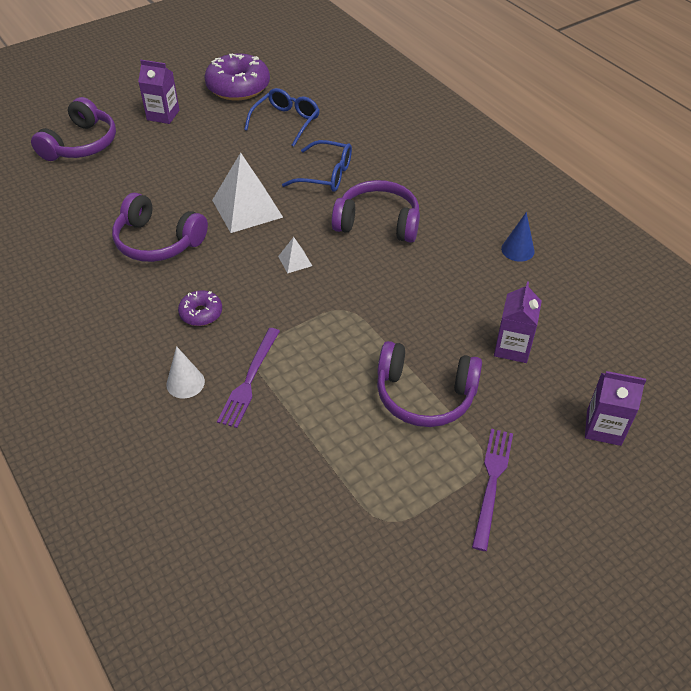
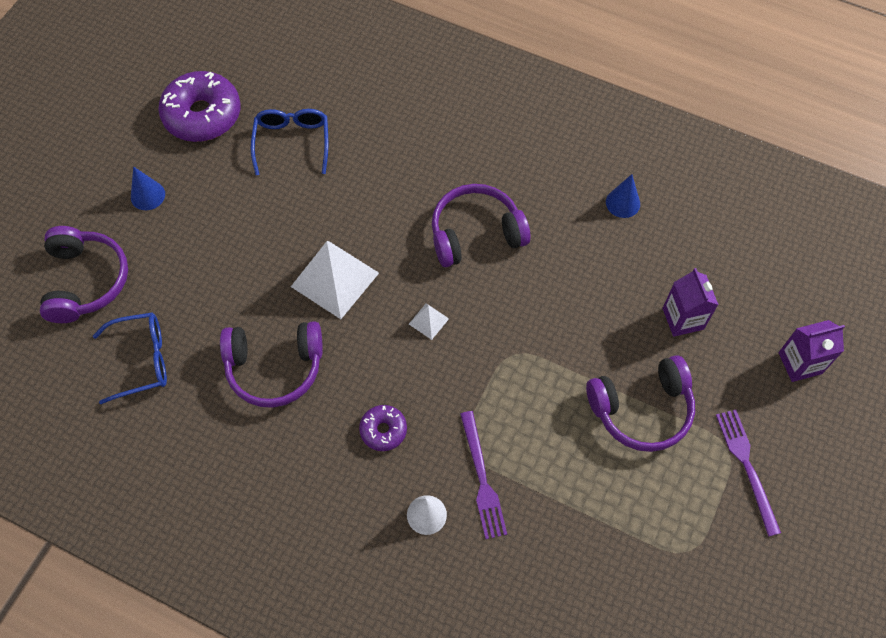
camera: 30 degrees left, 15 degrees up
(163, 115) = (148, 195): purple carton -> blue cone
(325, 175) = (383, 196): blue glasses -> blue glasses (141, 360)

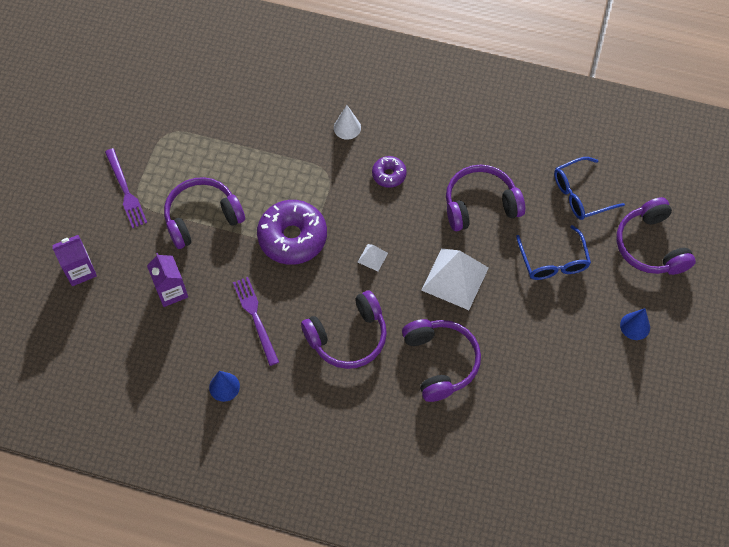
camera: 170 degrees right, 0 degrees up
(202, 115) = (620, 413): purple donut -> purple donut (292, 237)
(292, 143) = (529, 398): blue glasses -> blue glasses (553, 261)
(378, 192) = (440, 362): none -> purple headphones
(482, 478) = (313, 155): purple fork -> purple fork (255, 317)

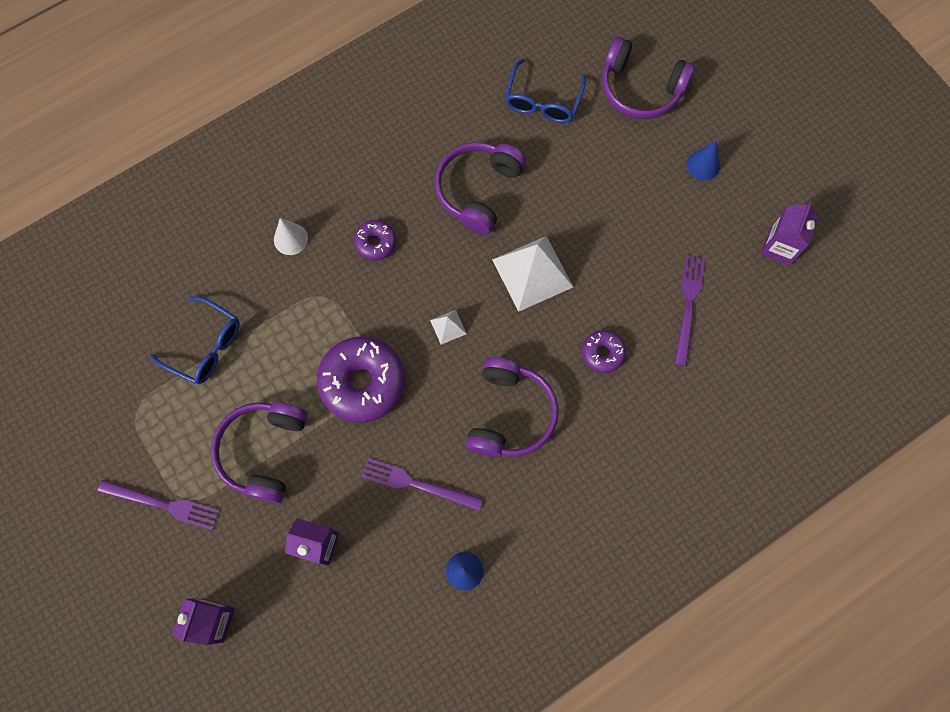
camera: 50 degrees left, 10 degrees up
(440, 362) = (602, 353): purple headphones -> purple donut
(523, 391) = (688, 305): none -> purple fork
(553, 261) = (586, 177): blue glasses -> blue glasses (205, 346)
(624, 419) = (779, 246): none -> purple carton

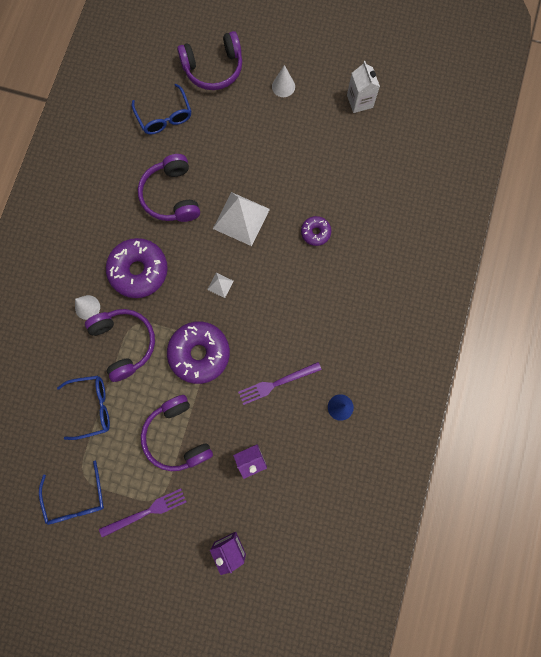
camera: 40 degrees left, 5 degrees up
(108, 428) = (76, 498): none -> blue glasses
(375, 243) = (139, 271): purple donut -> purple donut, size x1.96
(509, 414) = (294, 305): purple headphones -> purple headphones (124, 343)
(688, 305) = (338, 171): purple fork -> none
(703, 165) = (283, 86): blue cone -> white cone
(779, 246) = (359, 101): purple carton -> white carton

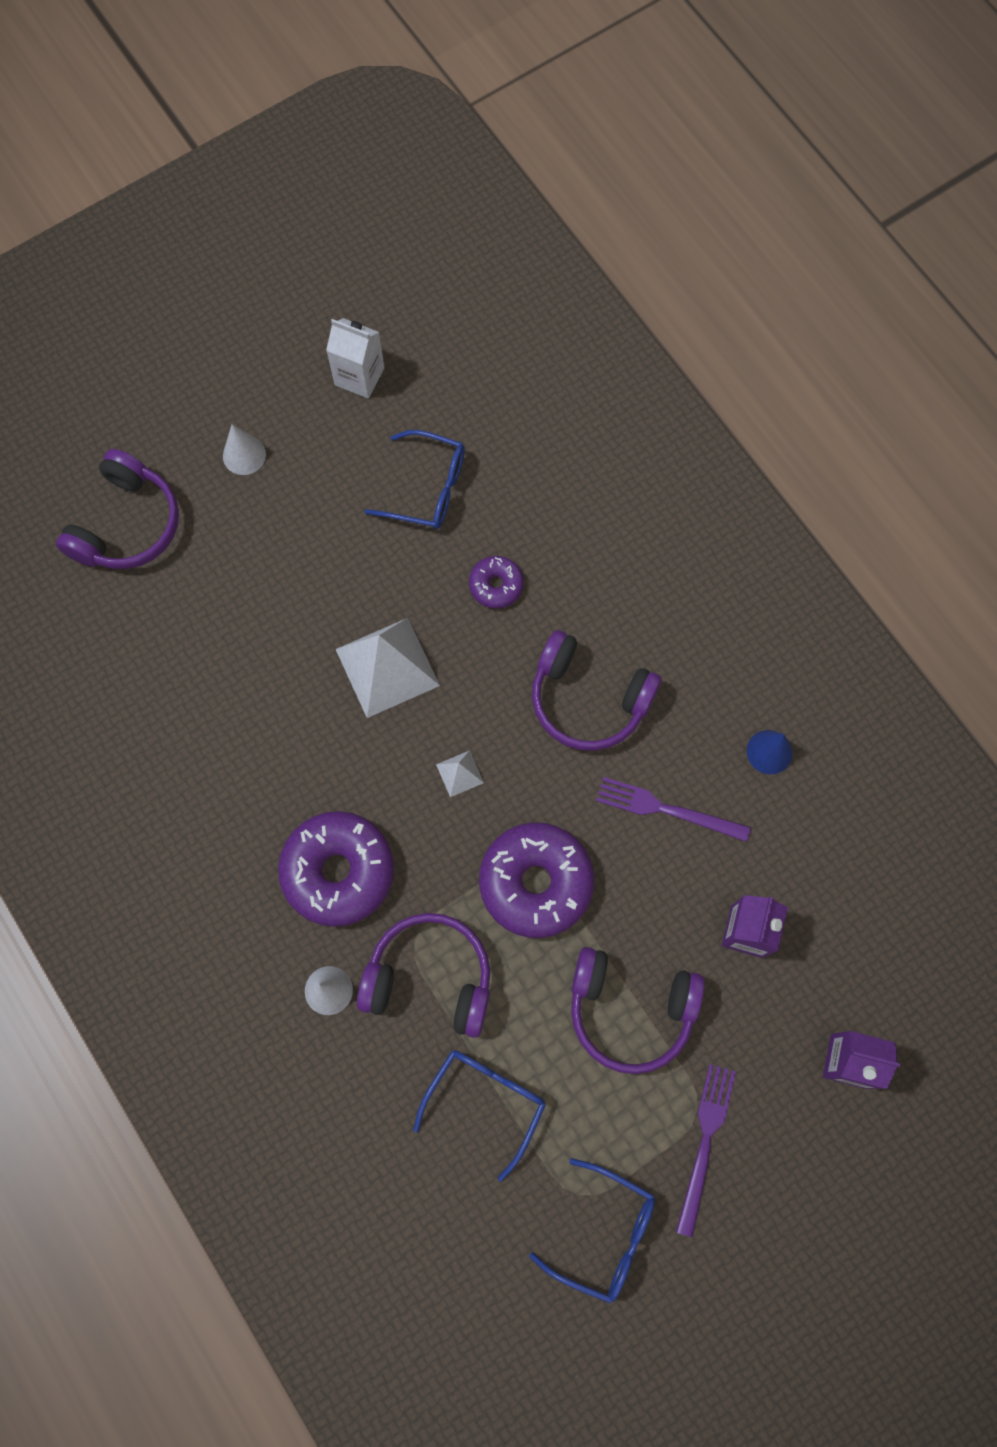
camera: 50 degrees left, 5 degrees down
(164, 116) = (135, 649): blue glasses -> blue glasses (427, 488)
(172, 195) = (266, 735): purple headphones -> purple headphones (588, 699)
(277, 383) = (667, 810): purple fork -> purple fork turned 90 degrees clockwise

